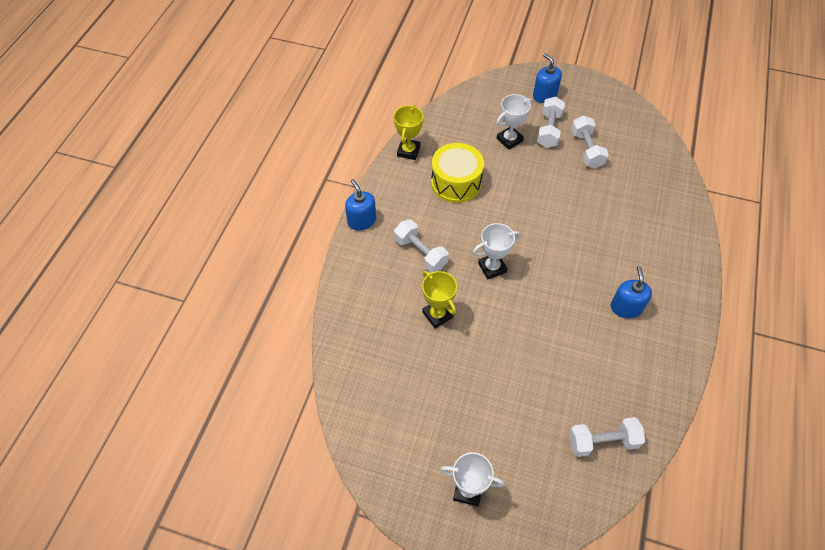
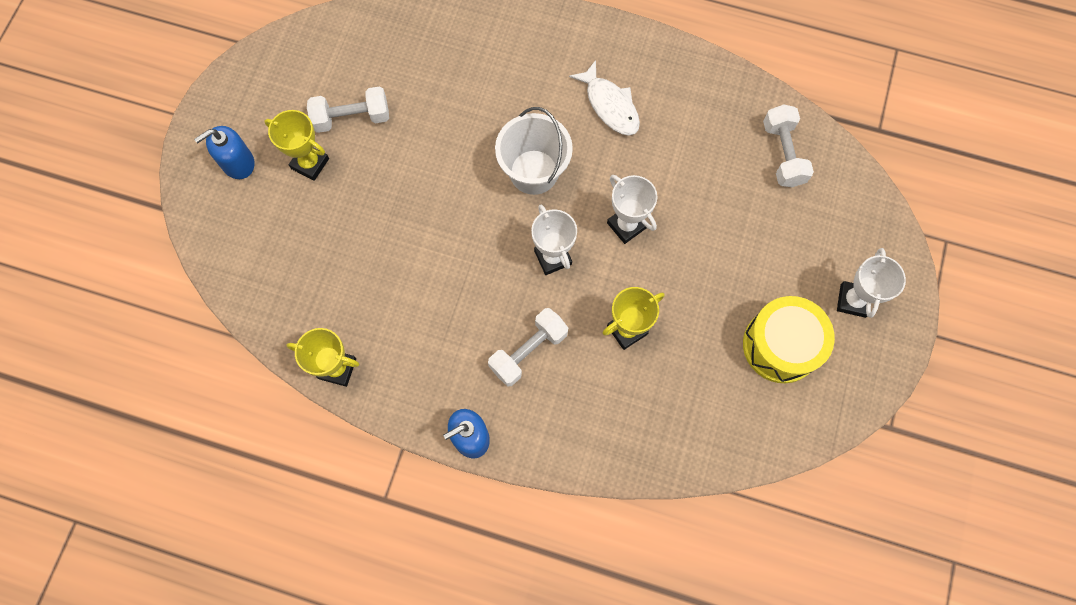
camera: 90 degrees left, 15 degrees up
(456, 182) = (403, 299): yellow drum -> yellow drum (780, 345)
(509, 140) = (325, 219): white trophy -> white trophy (626, 225)
(549, 130) = (310, 163): white dumbbell -> yellow trophy
(559, 256) = (534, 172): none -> white bucket
(626, 307) = (610, 105): blue soap dispenser -> white fish

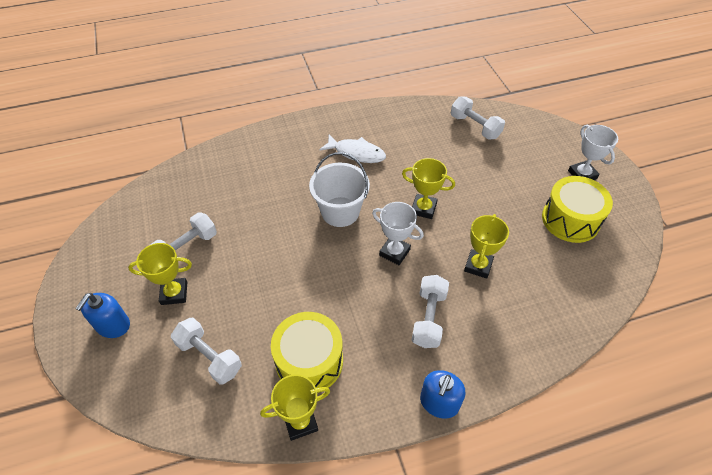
camera: 35 degrees left, 20 degrees down
(301, 252) = (209, 357): none -> white dumbbell
(385, 317) = (309, 361): none -> yellow drum
(626, 225) = (423, 208): white trophy -> yellow trophy

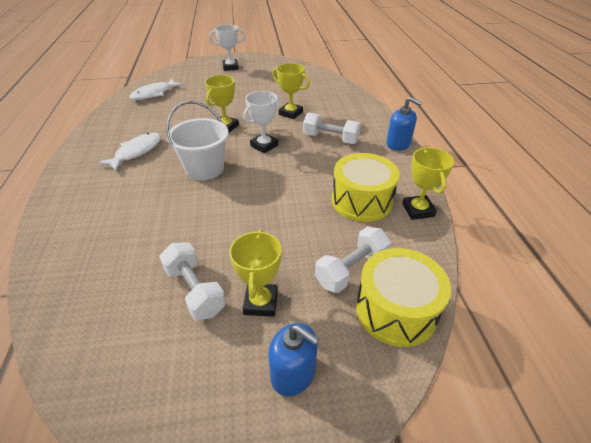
camera: 80 degrees left, 10 degrees down
(475, 127) = (154, 94): white dumbbell -> white fish
(570, 220) = (266, 77): yellow drum -> yellow drum (396, 310)

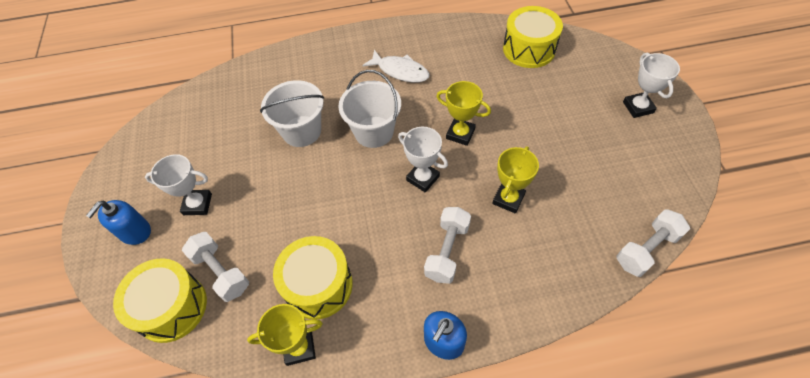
camera: 90 degrees right, 15 degrees up
(154, 94) = (529, 49): white fish -> yellow drum
(182, 216) = (301, 131): none -> white bucket
(195, 290) = (216, 159): white dumbbell -> white dumbbell (646, 249)
(261, 302) = (197, 204): yellow trophy -> white trophy

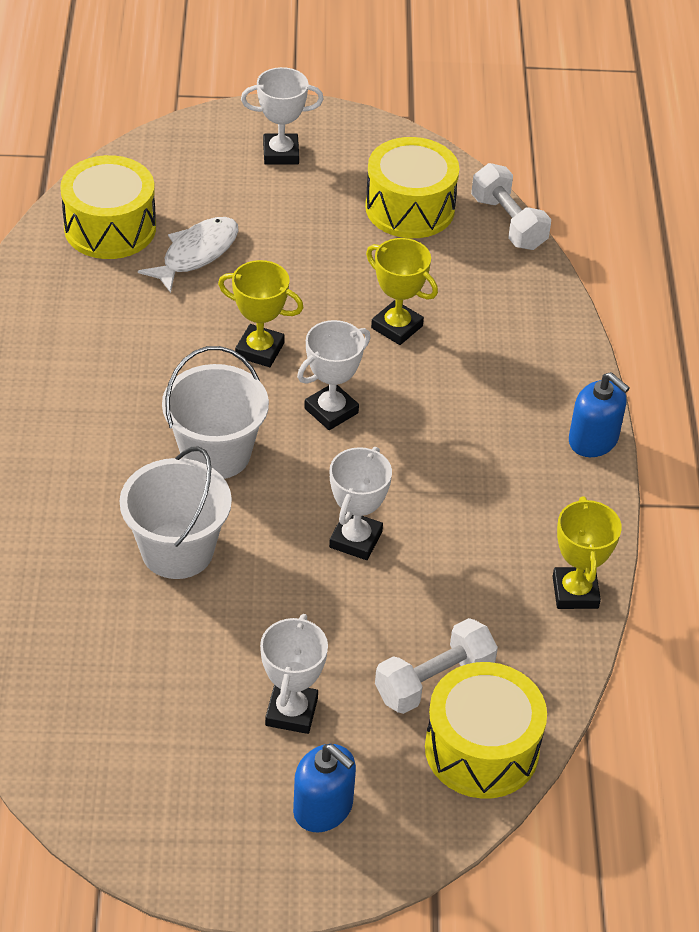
camera: 85 degrees left, 10 degrees down
(318, 285) = (484, 561): yellow drum -> yellow drum (410, 208)
(323, 211) = (355, 539): none -> white trophy
(400, 71) = (88, 395): white fish -> white fish (196, 254)
(447, 251) = (463, 409): white dumbbell -> none
(460, 134) = (259, 350): yellow trophy -> yellow trophy turned 75 degrees clockwise

